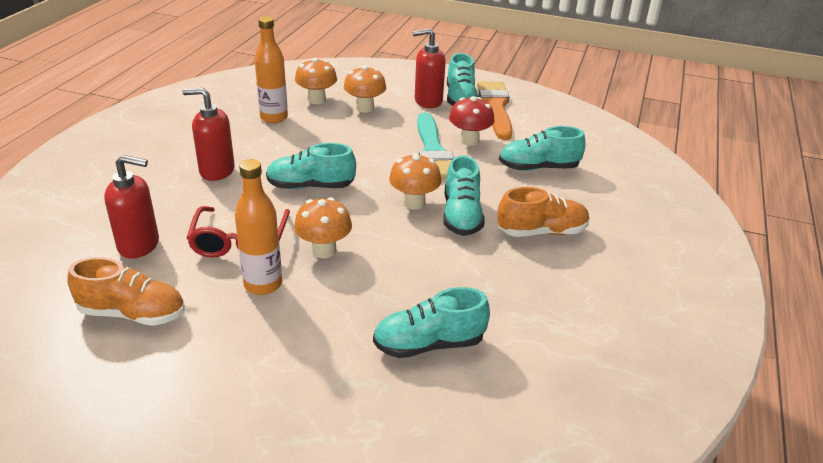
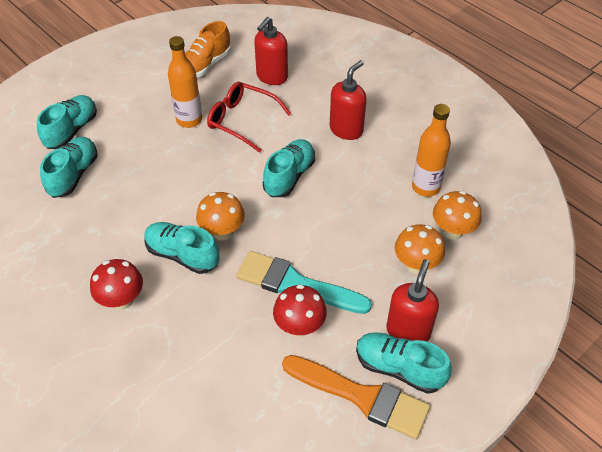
camera: 120 degrees right, 15 degrees up
(324, 250) = (201, 158): orange mushroom -> none
(538, 168) = (213, 360): turquoise shoe -> turquoise shoe (71, 130)
(542, 232) = (122, 300): orange shoe -> red mushroom

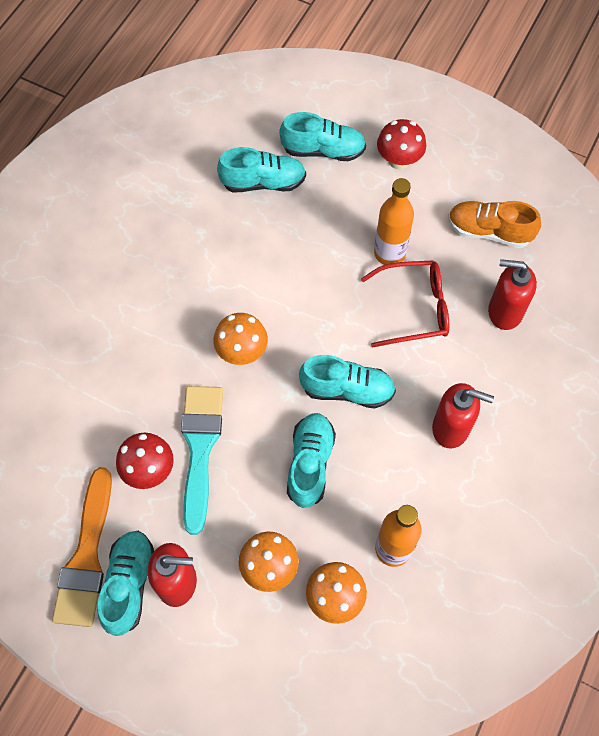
camera: 70 degrees right, 15 degrees up
(122, 300) = (128, 297): red mushroom -> red mushroom (399, 160)
(182, 255) = (198, 327): turquoise shoe -> turquoise shoe (310, 464)
(242, 121) = (413, 308): red glasses -> red glasses turned 75 degrees clockwise

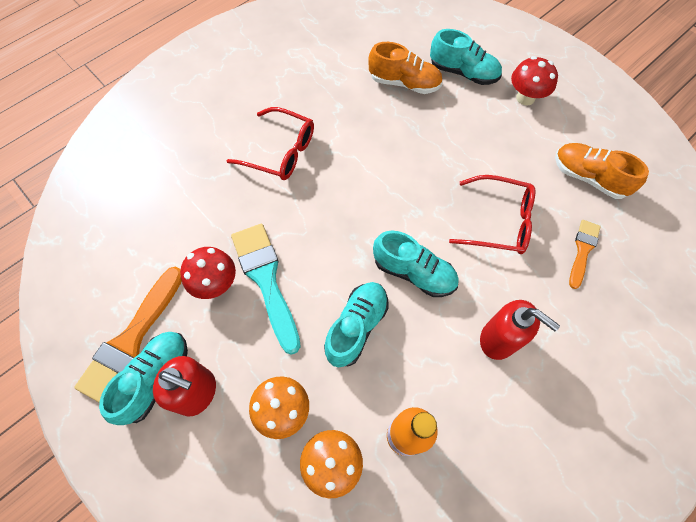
camera: 20 degrees right, 0 degrees up
(157, 305) = (280, 151): none -> red glasses
(200, 448) = (266, 280): turquoise brush -> turquoise brush turned 45 degrees counterclockwise
(242, 352) = (334, 210): orange mushroom -> none
(263, 182) = (404, 83): turquoise shoe -> orange shoe
(389, 253) = (492, 169): orange bottle -> none
(504, 311) = (582, 250): red soap dispenser -> orange brush

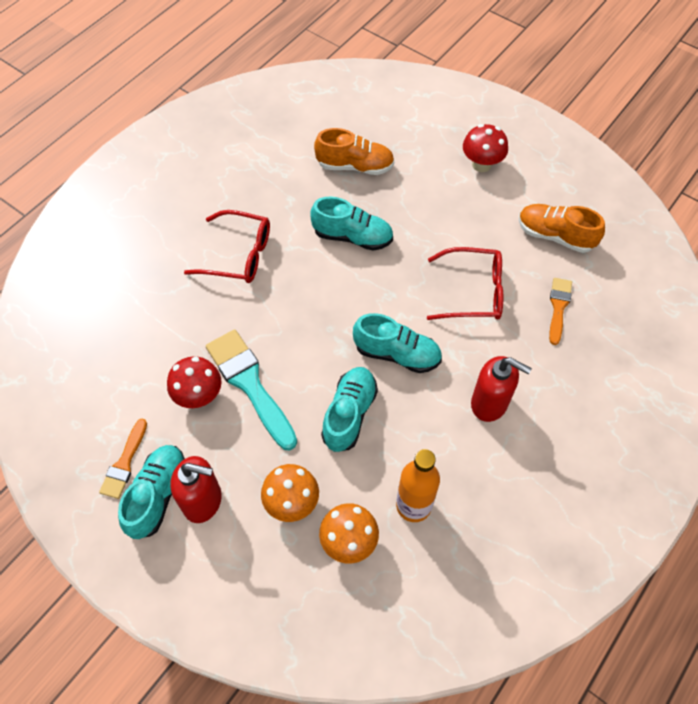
camera: 10 degrees left, 5 degrees down
(131, 339) = (124, 463): orange brush -> orange brush, size x0.56
(463, 72) = (414, 147): turquoise shoe -> turquoise shoe (352, 237)

